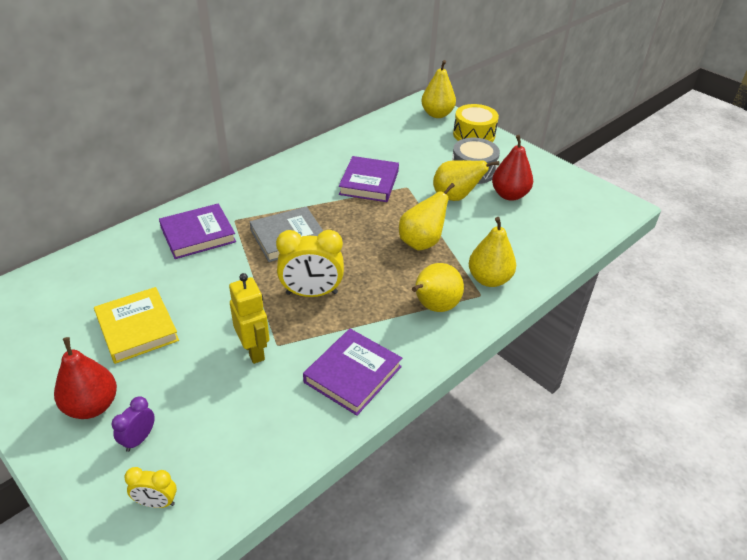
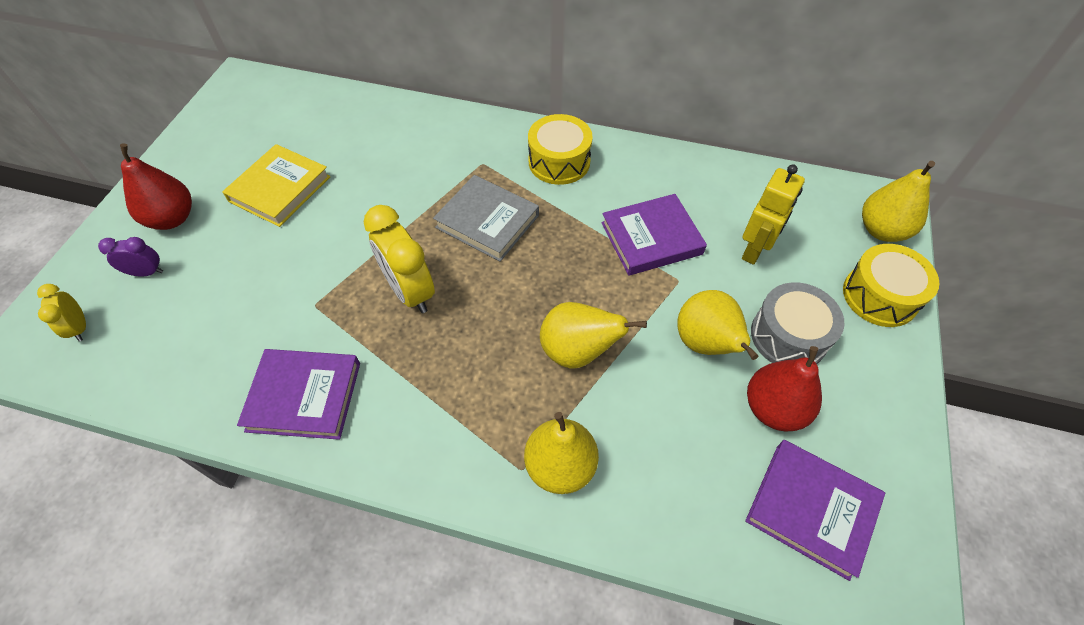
camera: 60 degrees right, 15 degrees up
(198, 234) = (438, 151): purple book -> purple book (811, 509)
(254, 351) = (295, 291): yellow robot -> yellow robot (754, 250)
(271, 189) = (559, 162): none -> yellow drum
(434, 307) = (463, 425): yellow pear -> none

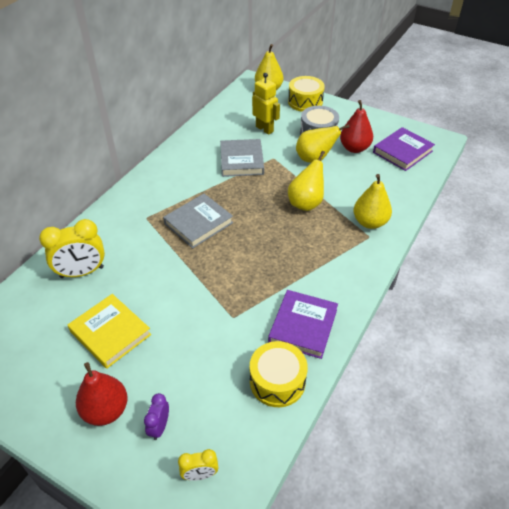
camera: 75 degrees left, 10 degrees down
(410, 291) = (240, 267): yellow clock -> yellow clock (82, 272)
(559, 162) = (164, 183): yellow drum -> yellow drum (277, 381)
(651, 238) = (241, 161): purple book -> grey book

